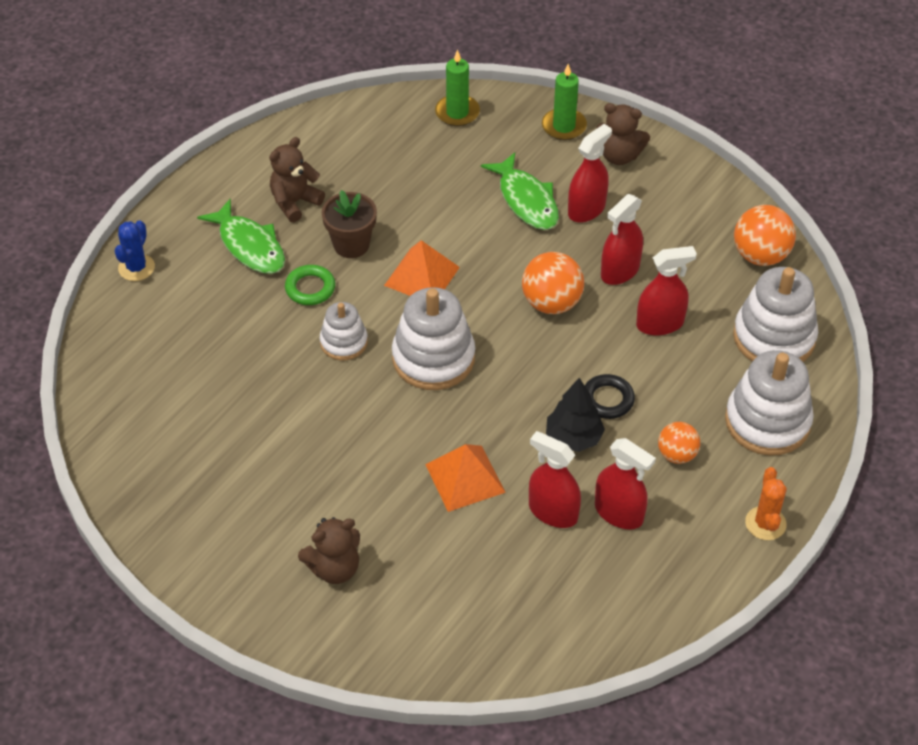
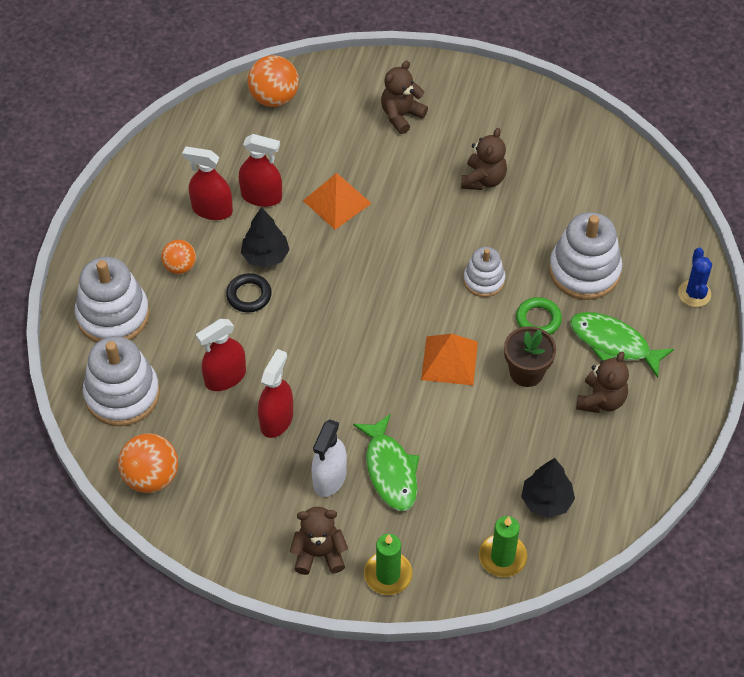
camera: 160 degrees right, 5 degrees up
(280, 453) = (483, 179): none -> brown teddy bear
(395, 140) = (546, 501): none -> black tree
(433, 358) = (404, 288): white stacking toy -> white stacking toy (584, 271)
(526, 200) = (390, 470): green fish -> green fish turned 150 degrees counterclockwise
(551, 303) = (326, 369): orange ball -> orange ball (274, 98)
(586, 209) = (329, 478): red spray bottle -> white spray bottle
(765, 523) = (99, 234): orange cactus -> none

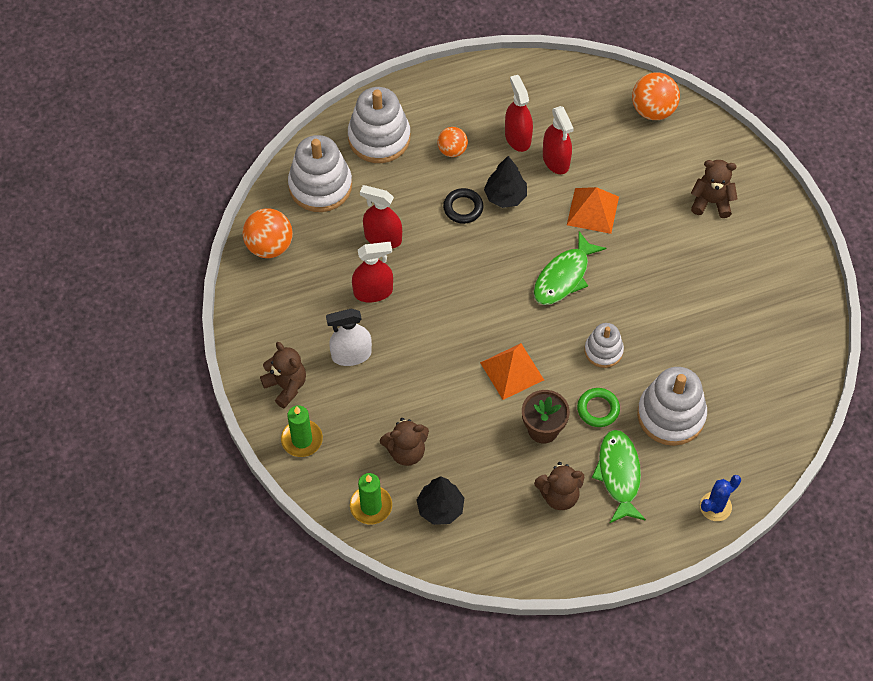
camera: 55 degrees right, 5 degrees up
(390, 470) = (387, 389): green fish -> green fish (564, 276)
(483, 179) = (698, 294): brown teddy bear -> brown teddy bear (406, 451)

